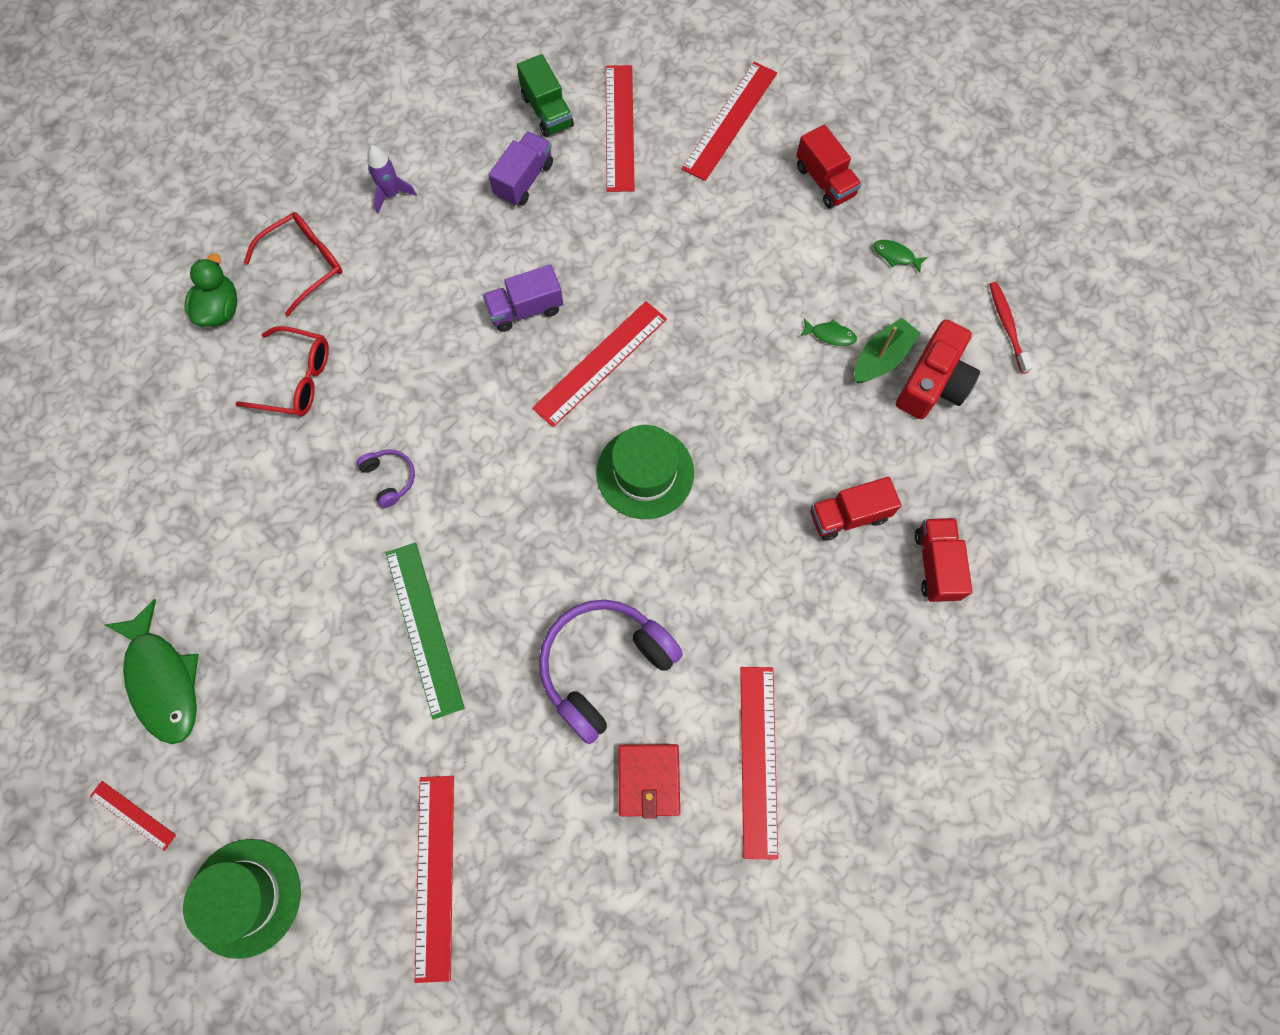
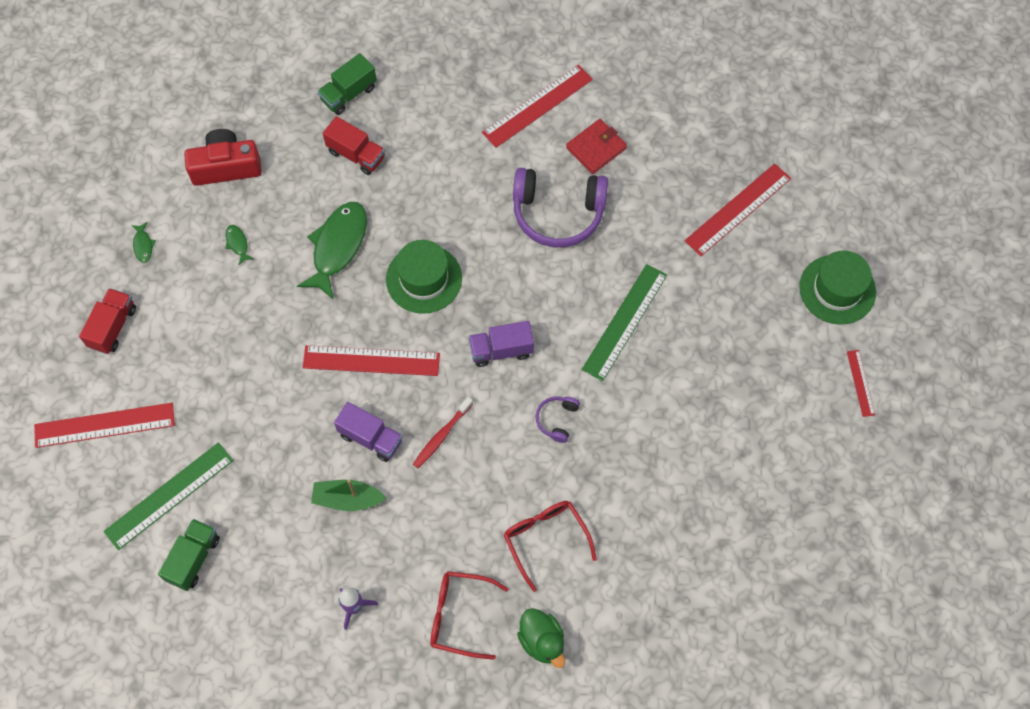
camera: 130 degrees left, 5 degrees down
(163, 680) = (785, 436): green fish -> green fish (338, 247)
(220, 309) = (542, 641): green duck -> green duck turned 90 degrees counterclockwise
(524, 180) = (268, 525): purple truck -> purple truck (501, 350)
(619, 127) = (169, 495): red ruler -> green ruler
(881, 358) = (231, 204): green boat -> green boat (347, 499)
(936, 565) = (348, 94): red truck -> green truck
(1007, 326) = (149, 152): red toothbrush -> red toothbrush (442, 436)

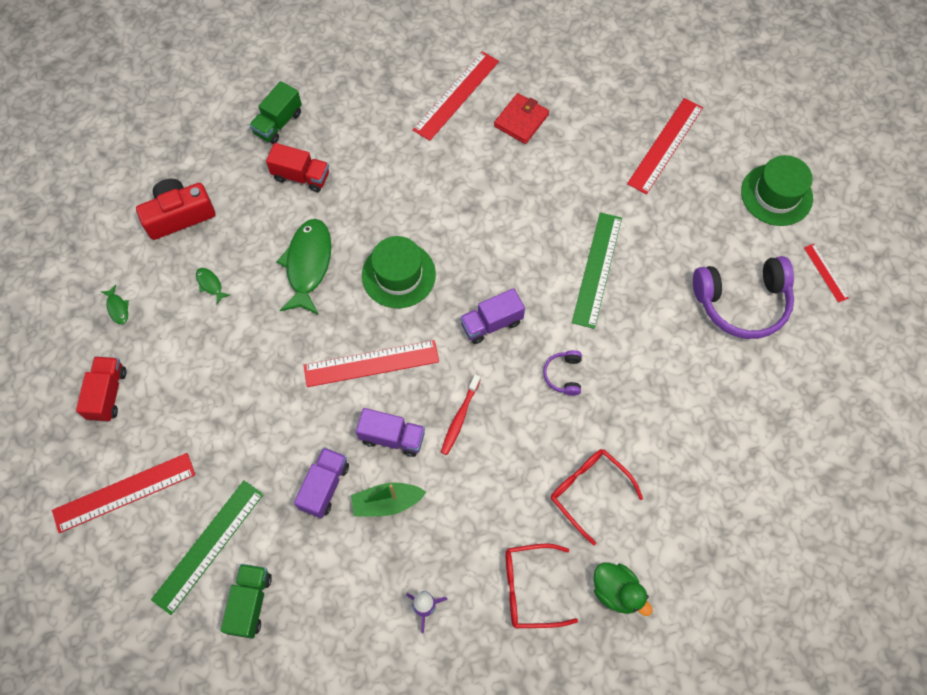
camera: 15 degrees left, 0 degrees up
(292, 468) = (324, 486): none -> purple truck
(558, 213) = (505, 186): purple headphones -> purple headphones (742, 303)

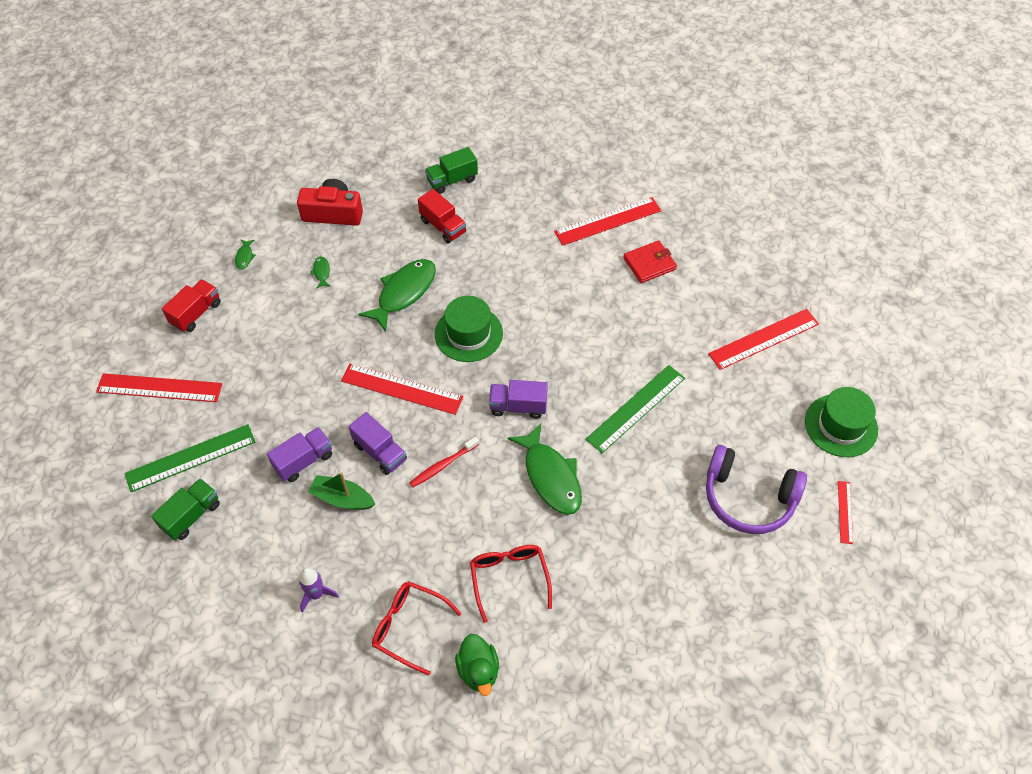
camera: 30 degrees right, 10 degrees down
(563, 375) = (550, 476): purple headphones -> green fish

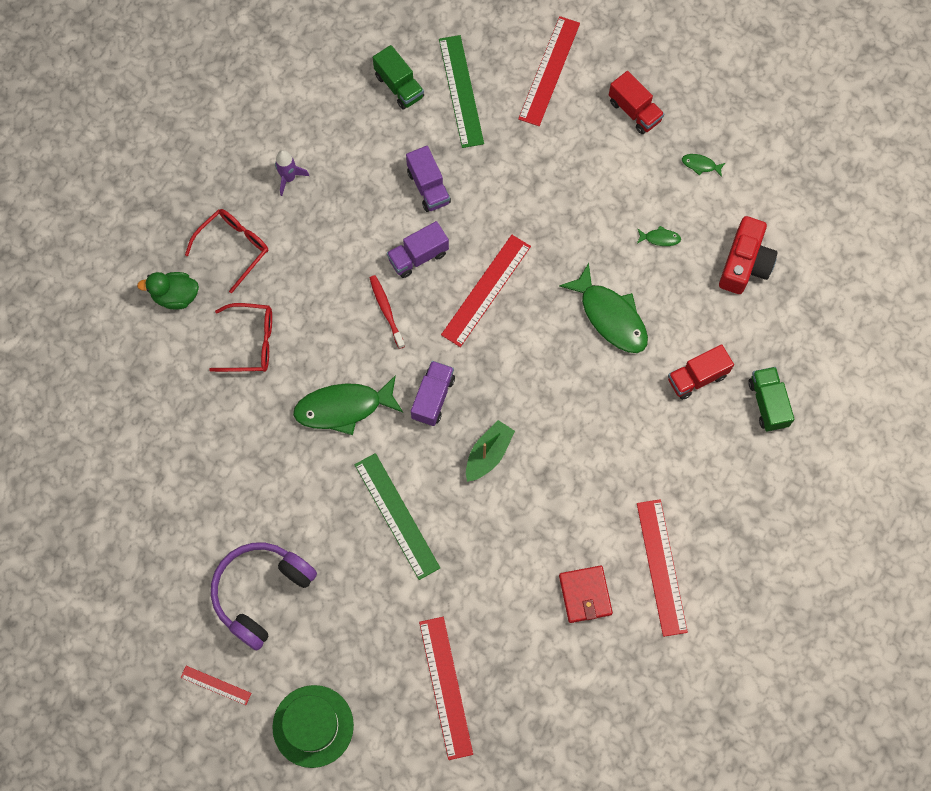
camera: 105 degrees right, 15 degrees up
(342, 498) = (378, 214): green boat -> green boat (488, 454)
(468, 334) = (538, 370): green hat -> none

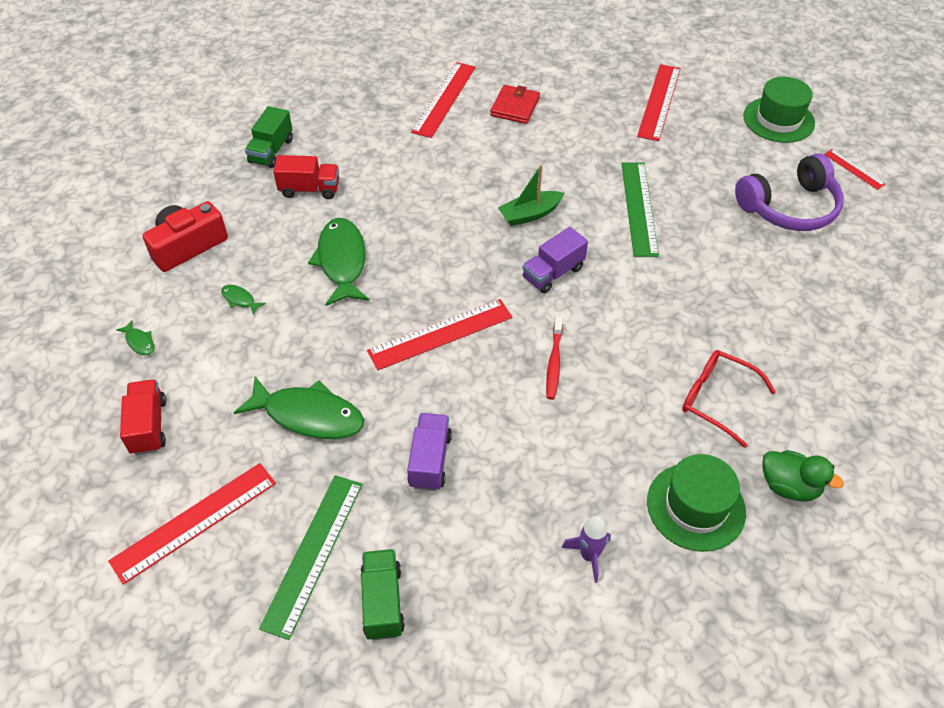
camera: 150 degrees left, 20 degrees down
(234, 248) = (696, 506): red glasses -> green hat
(343, 408) = (645, 302): green fish -> green fish (308, 415)
(418, 256) = (488, 396): purple truck -> none

